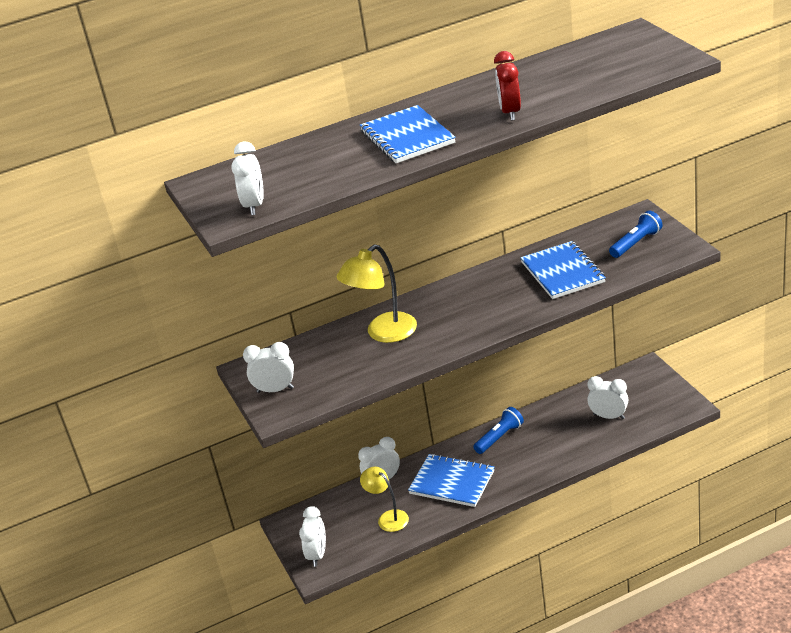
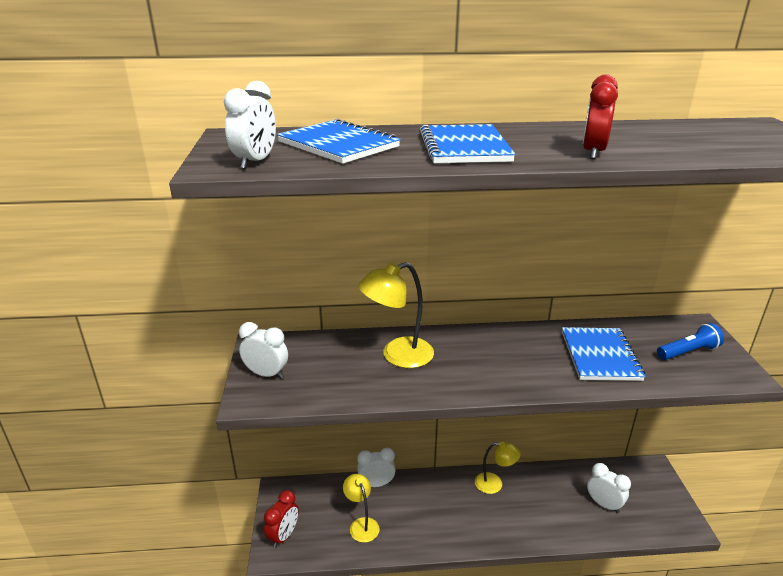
camera: 15 degrees right, 5 degrees down
(317, 555) = (283, 535): white clock -> red clock
(452, 482) = (433, 512): blue notebook -> blue notebook (338, 145)
(499, 437) = (494, 484): blue flashlight -> yellow lamp

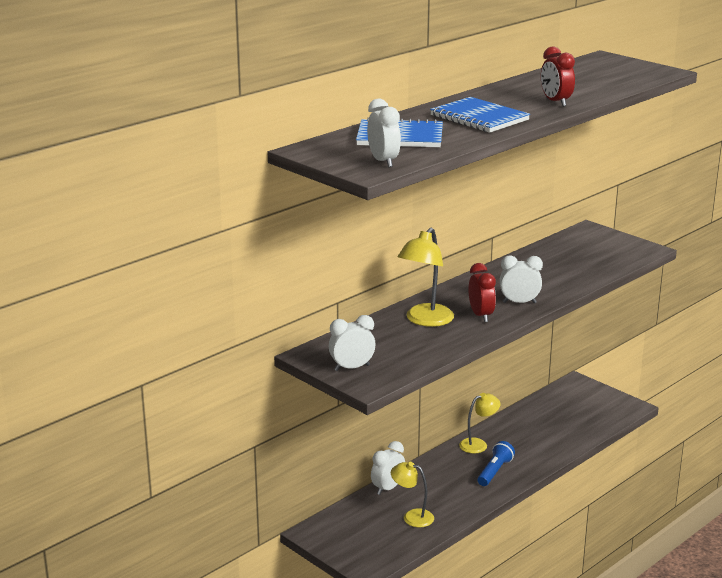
camera: 40 degrees left, 5 degrees down
(283, 535) = (360, 554): red clock -> red clock (481, 315)
(600, 356) = (555, 270): blue notebook -> none
(603, 504) = (567, 420): white clock -> white clock (519, 302)
(688, 352) = (602, 248): blue flashlight -> blue flashlight (494, 471)

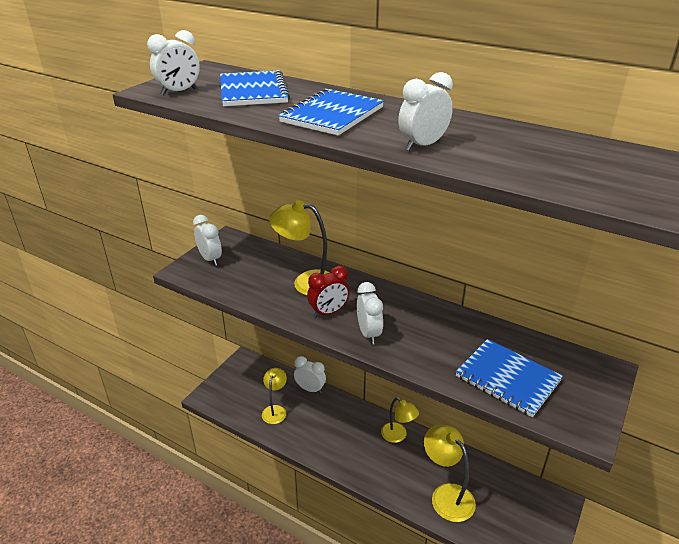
camera: 75 degrees right, 10 degrees up
(494, 471) = (358, 454): blue flashlight -> none
(555, 102) = (423, 145): red clock -> white clock
(556, 433) = (446, 495): none -> yellow lamp
(591, 262) = (507, 379): none -> blue notebook

